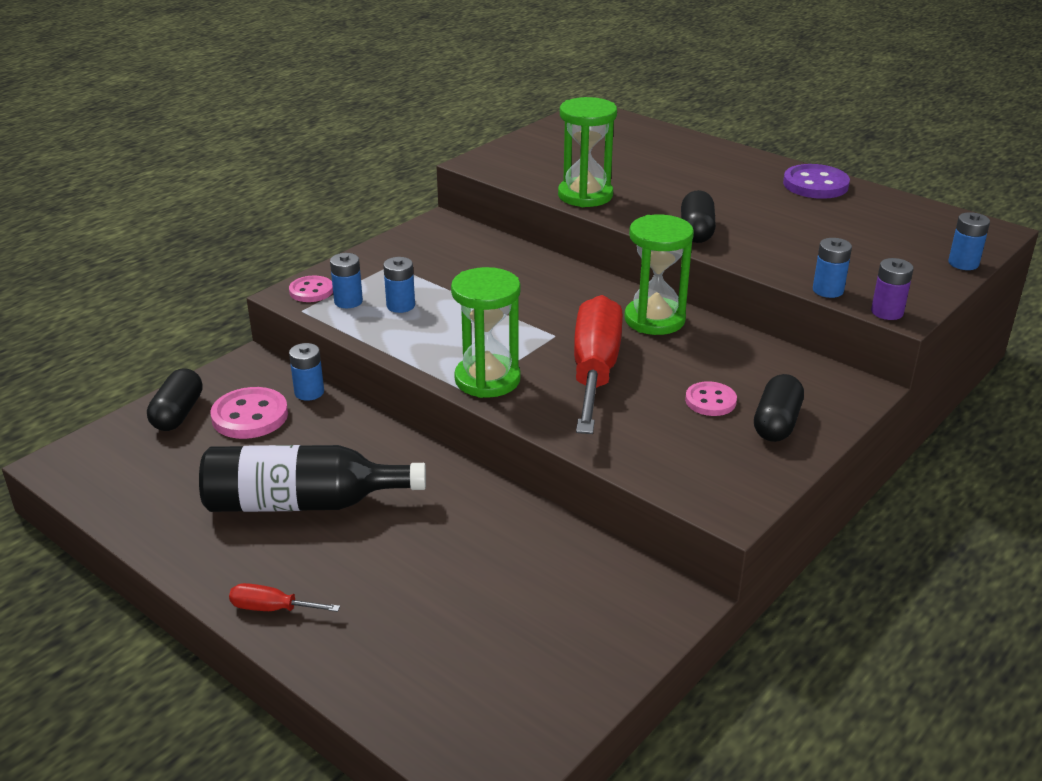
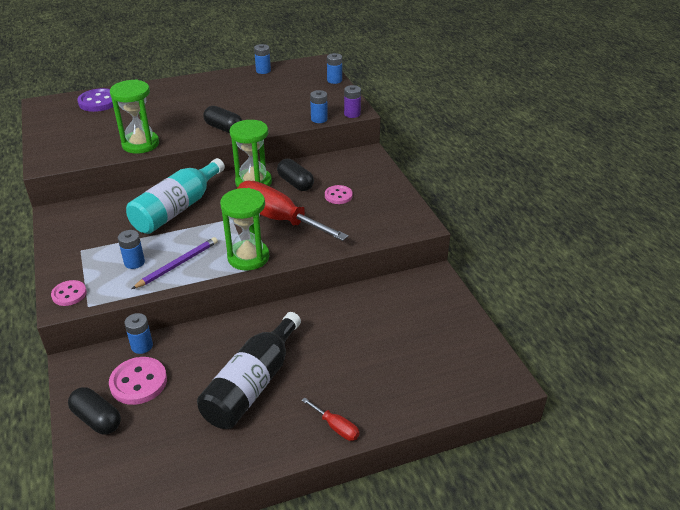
camera: 60 degrees left, 5 degrees up
(272, 609) = (336, 427): red screwdriver -> red screwdriver turned 90 degrees counterclockwise
(348, 301) = (102, 282): blue battery -> blue battery (263, 71)
(424, 335) = (178, 264): none -> purple pencil
(531, 290) = (177, 209): none -> turquoise bottle
(776, 423) = (372, 186): black capsule -> black capsule (295, 183)
(815, 184) = (222, 80): purple button -> purple button (99, 102)

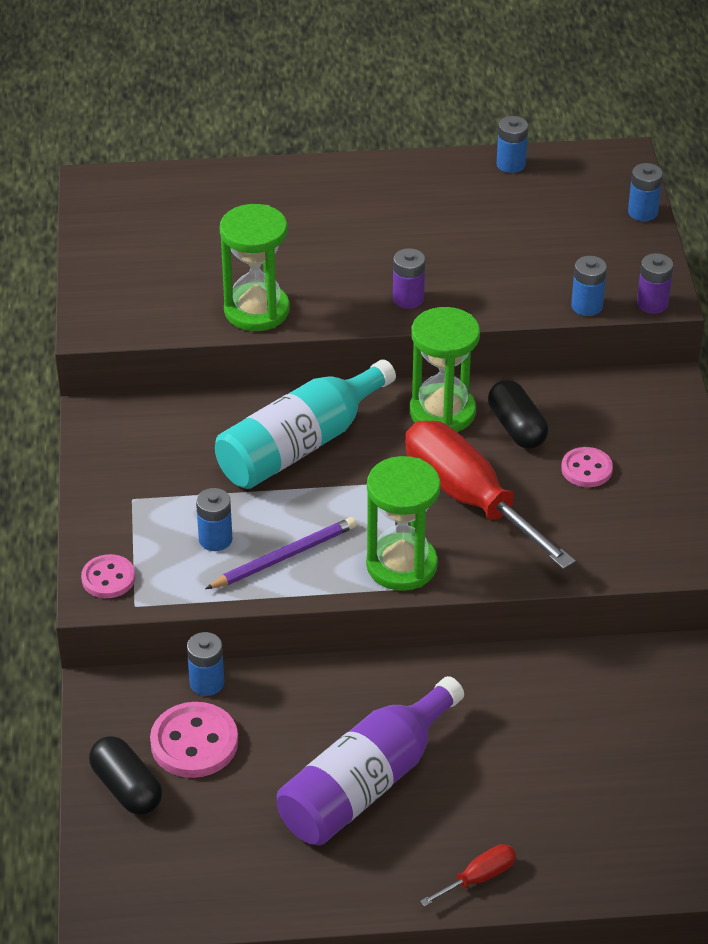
camera: 15 degrees right, 5 degrees up
(99, 102) = (195, 196): purple button -> none
(224, 128) = (408, 299): black capsule -> purple battery
(252, 384) = (366, 783): black bottle -> purple bottle
(336, 427) = (478, 878): red screwdriver -> red screwdriver turned 90 degrees counterclockwise

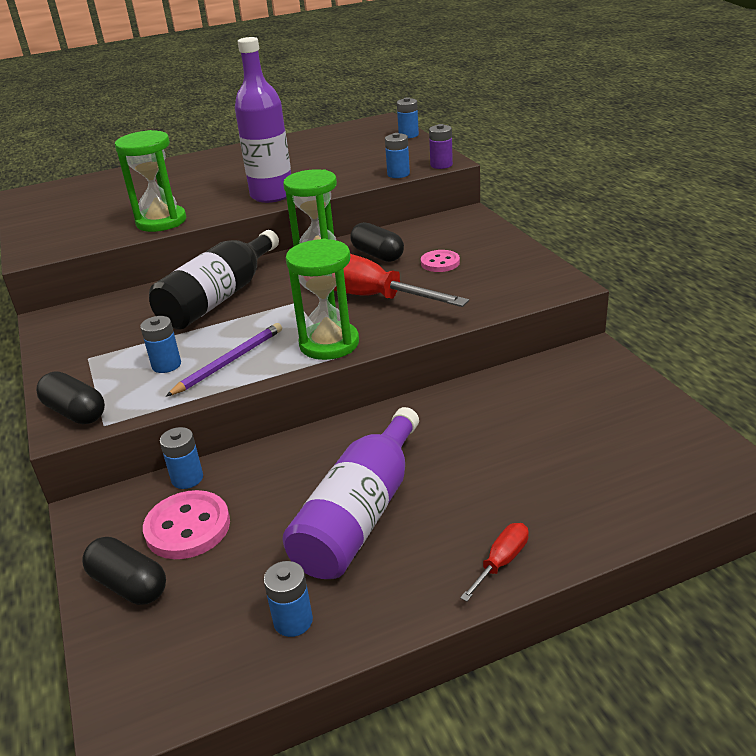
camera: 15 degrees left, 10 degrees down
(108, 578) = (75, 412): pink button -> black capsule
(300, 445) = (219, 298): turquoise bottle -> black bottle
(408, 299) = (272, 195): purple battery -> purple bottle
(511, 164) = (313, 135): blue battery -> blue battery (293, 621)

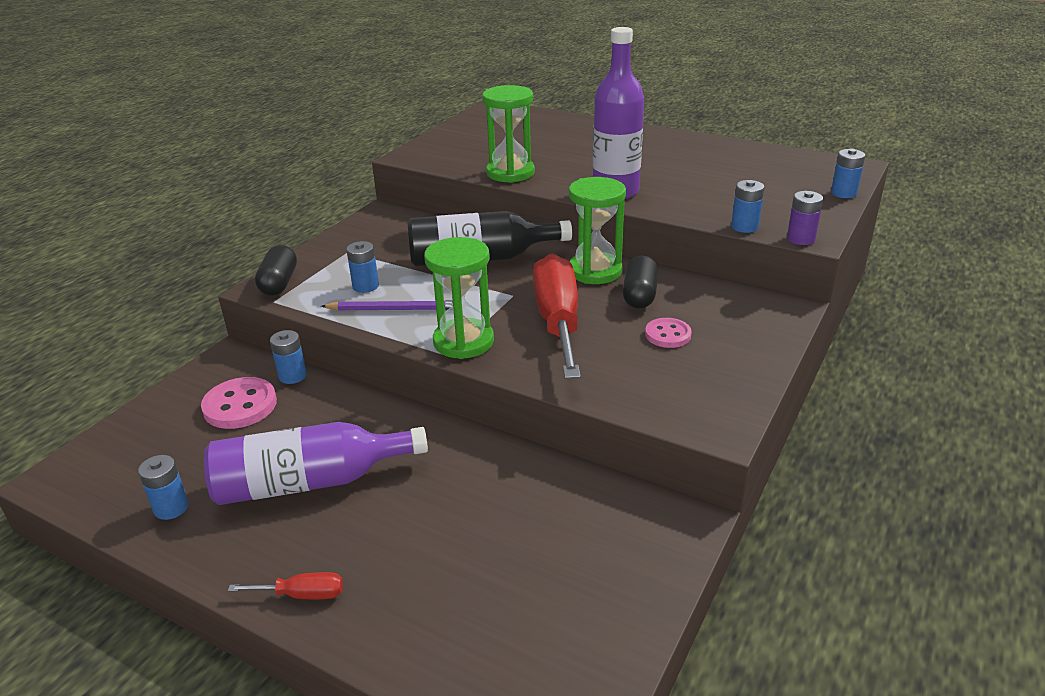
camera: 50 degrees right, 0 degrees up
(129, 584) = (168, 413): black capsule -> none

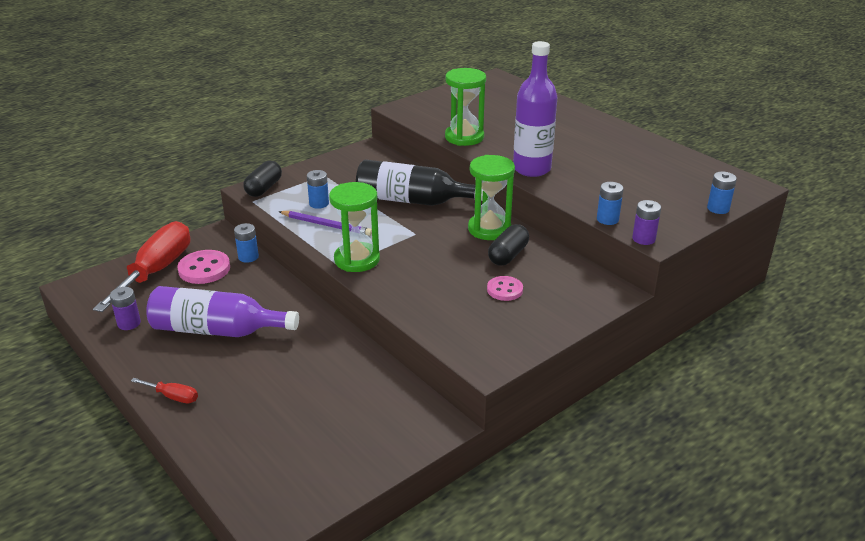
camera: 20 degrees right, 0 degrees up
(171, 508) = (129, 323): blue battery -> purple battery
(558, 321) = (432, 261): red screwdriver -> red screwdriver (156, 271)

